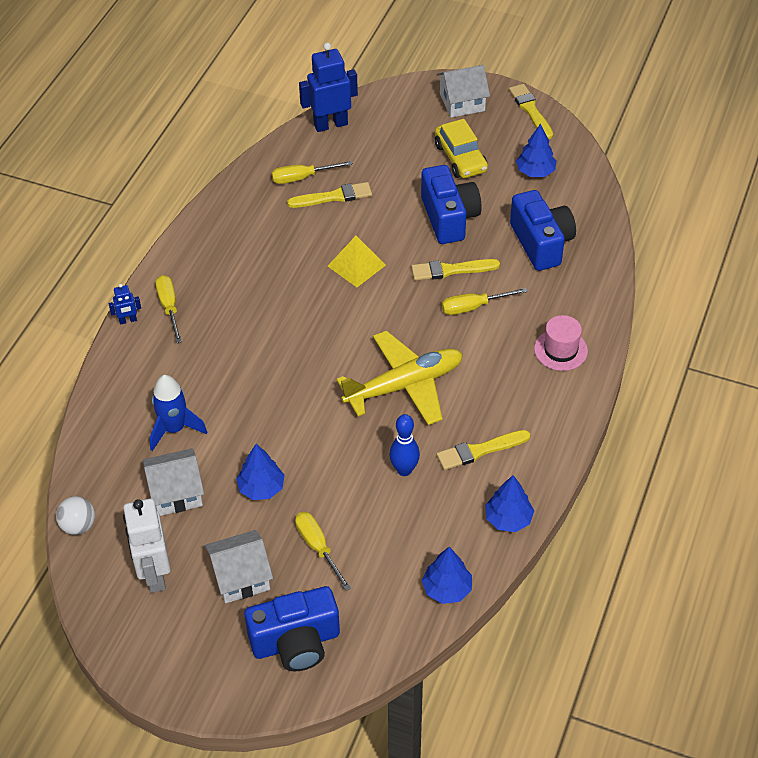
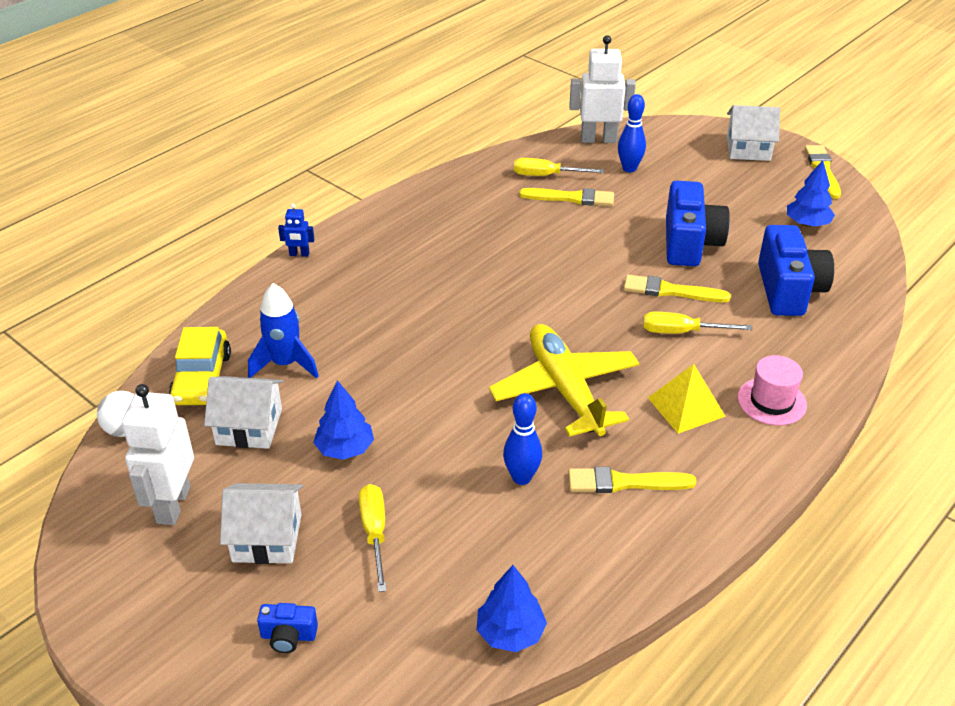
camera: 20 degrees right, 10 degrees down
(169, 307) = (347, 253): yellow screwdriver -> none
(296, 642) = (288, 636): blue camera -> blue camera, size x0.46
(330, 124) = (598, 139): blue robot -> white robot
(356, 265) = (565, 262): yellow pyramid -> yellow pyramid (686, 407)
(370, 151) = (629, 168): none -> blue bowling pin
(405, 385) = (565, 389): yellow plane -> yellow plane turned 105 degrees counterclockwise
(460, 158) = (726, 194): yellow car -> yellow car (202, 378)
(508, 519) = (628, 572): blue tree -> none

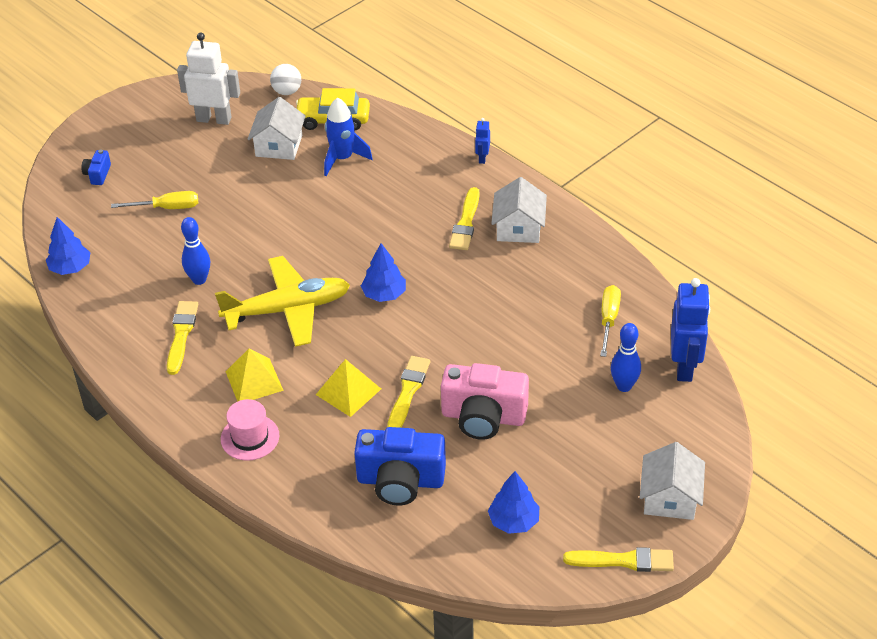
camera: 95 degrees right, 5 degrees up
(267, 538) = (175, 161): white house -> white house (518, 228)
(345, 449) = (247, 192): blue tree -> blue tree (384, 294)
(571, 198) = (566, 335): yellow brush -> yellow brush (466, 223)
(598, 139) = (684, 367): white robot -> blue robot
(682, 332) = (348, 391): yellow screwdriver -> yellow pyramid
(690, 243) = (483, 417): blue camera -> pink camera

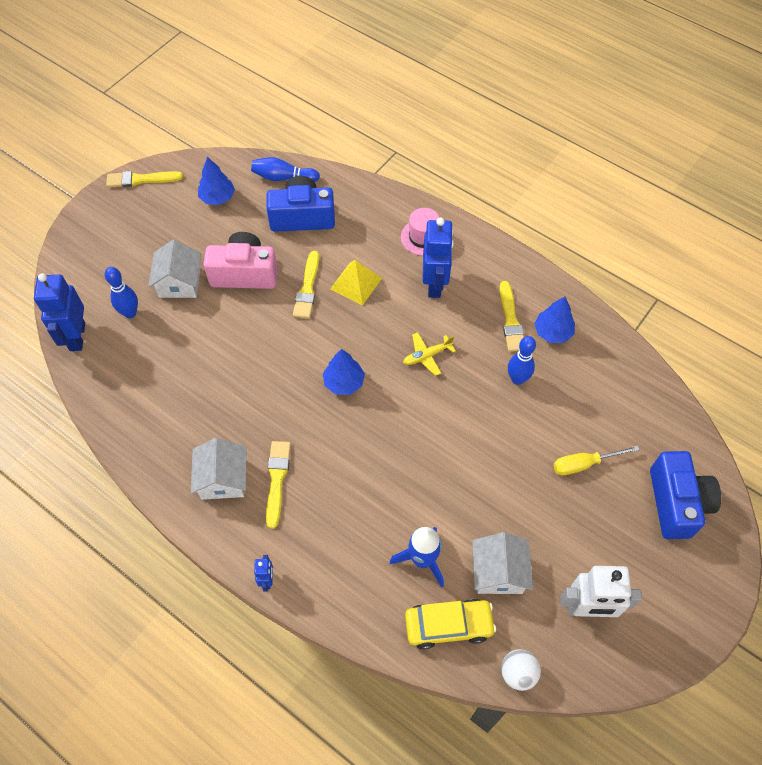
camera: 170 degrees right, 15 degrees up
(70, 268) = (641, 379): blue tree -> blue tree (552, 332)
(98, 174) = (676, 503): blue camera -> blue camera, size x2.18
(254, 381) = (435, 284): yellow pyramid -> blue robot
(288, 309) = (427, 356): yellow plane -> yellow plane, size x0.46
(418, 541) = (283, 177): none -> blue bowling pin
(608, 320) = (138, 377): yellow screwdriver -> none
(670, 498) = (103, 225): white house -> white house (179, 282)

